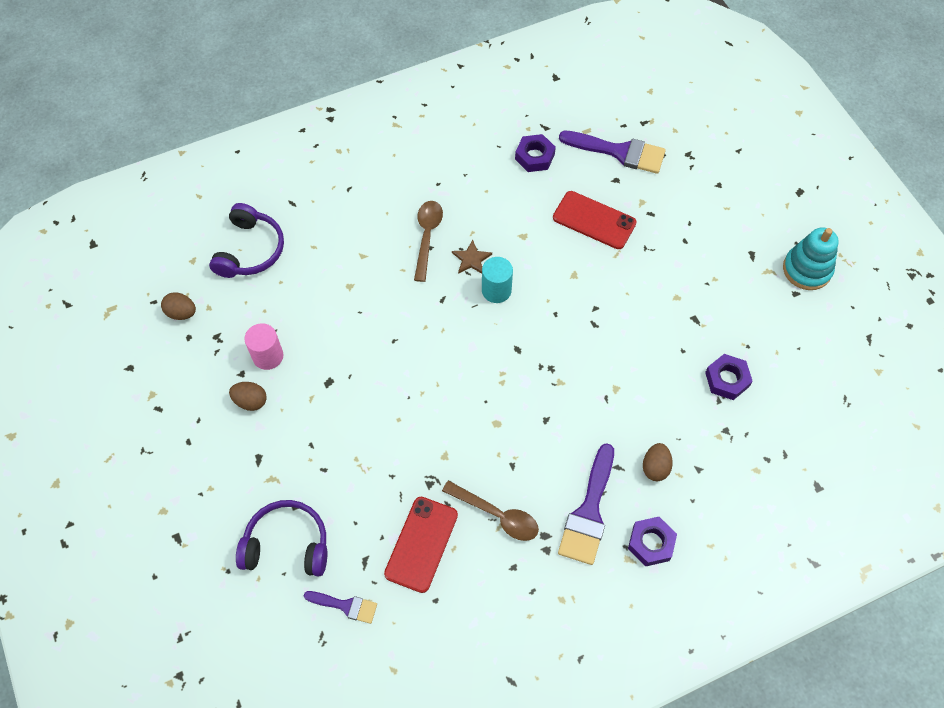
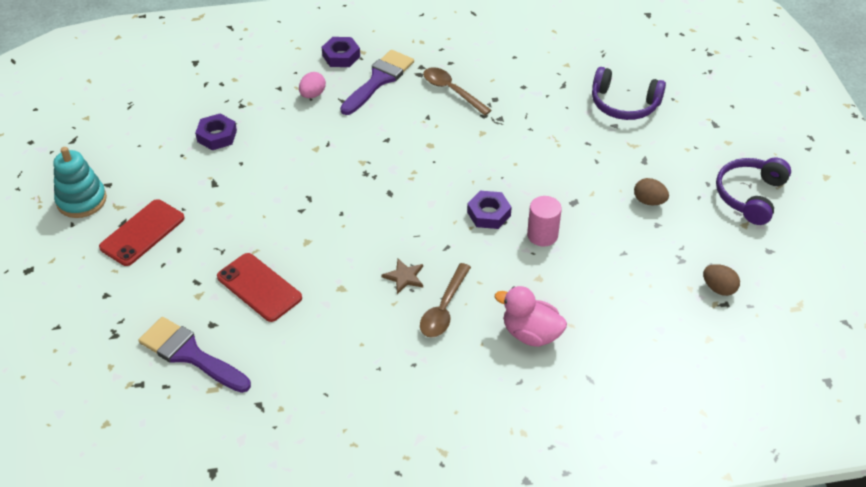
camera: 165 degrees left, 15 degrees down
(250, 250) = (642, 336): purple headphones -> purple headphones (750, 196)
(268, 356) = (630, 233): pink cylinder -> pink cylinder (542, 235)
(345, 606) = (582, 65): purple brush -> none
(347, 230) = (531, 334): none -> pink duck
(421, 544) = (516, 86): red phone -> red phone (142, 233)
(496, 290) = (390, 244): turquoise cylinder -> none
(534, 156) = (289, 371): purple nut -> purple nut (488, 214)
(655, 467) = (312, 94): brown egg -> pink egg

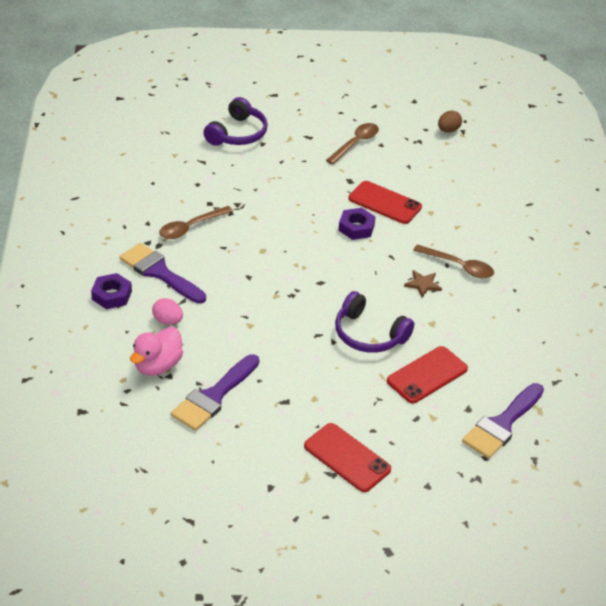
camera: 85 degrees left, 5 degrees down
(81, 200) = (291, 509): turquoise stacking toy -> none
(217, 136) = (214, 396): purple nut -> purple brush
(531, 334) = (486, 225): pink duck -> pink duck (157, 365)
(542, 235) = (385, 203): pink cylinder -> red phone
(649, 201) = (355, 143): brown egg -> brown spoon
(750, 196) = (357, 96): purple headphones -> purple headphones (369, 334)

